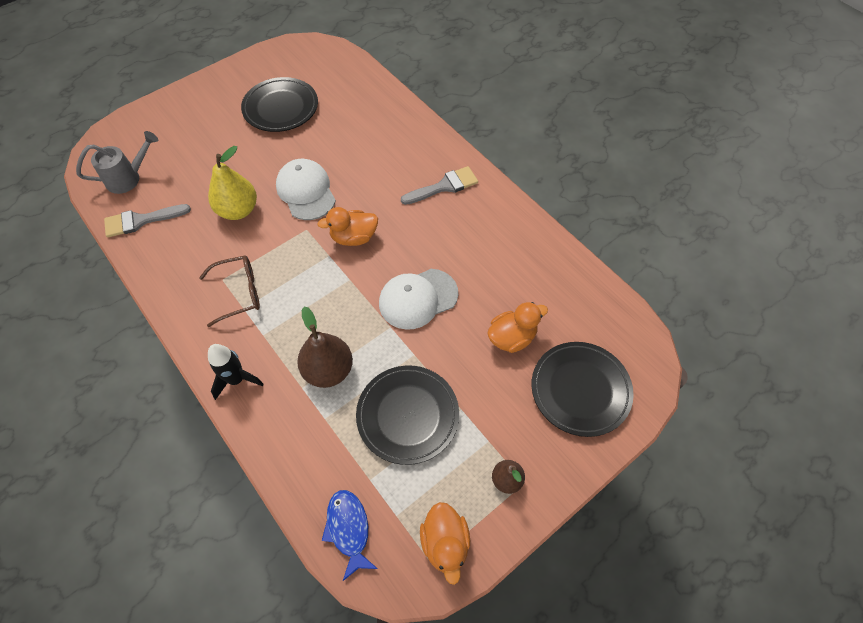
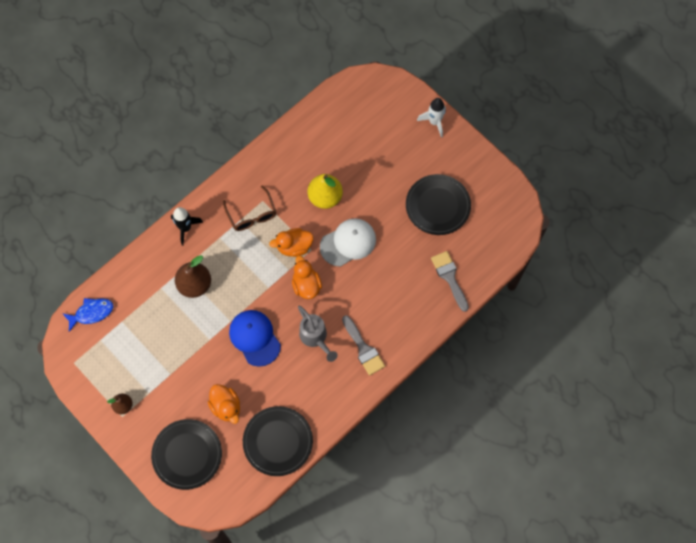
camera: 85 degrees right, 10 degrees up
(129, 178) = (349, 112): grey watering can -> grey watering can (315, 338)
(141, 221) = (309, 133): grey brush -> grey brush (449, 277)
(175, 102) = (434, 122): none -> white rocket
(407, 415) = (164, 340): black plate -> black plate (278, 441)
(418, 298) = (255, 338): white cap -> blue cap
(445, 543) = (84, 370): orange duck -> orange duck (294, 247)

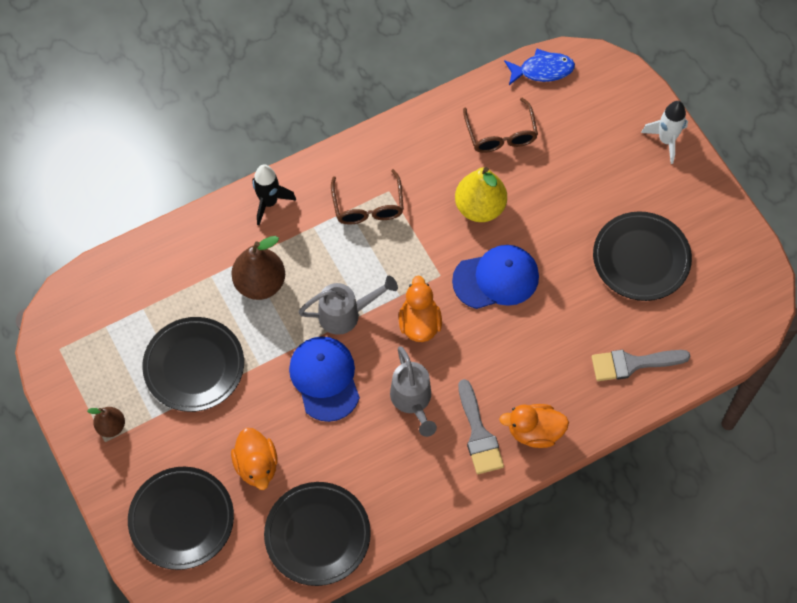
camera: 15 degrees right, 5 degrees down
(91, 313) = (104, 286): blue fish -> blue fish (542, 70)
(167, 351) = (194, 366): none -> black plate
(257, 291) = (346, 314): none -> grey watering can
(294, 247) = (416, 265): orange duck -> orange duck (534, 432)
(326, 144) = (501, 134): none -> brown glasses
(348, 243) = (496, 278): white cap -> blue cap
(449, 277) = (632, 364): grey brush -> grey brush turned 90 degrees counterclockwise

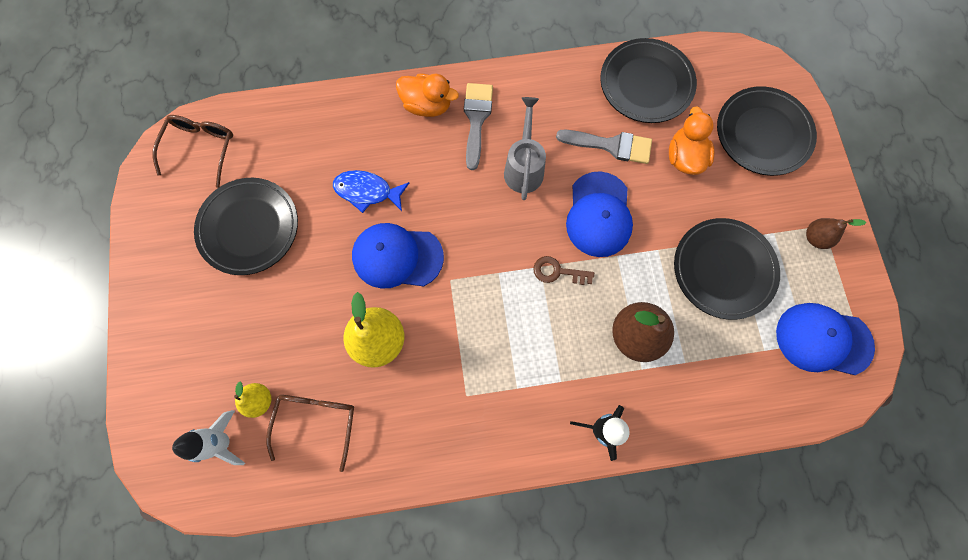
camera: 160 degrees left, 10 degrees up
(91, 334) = (823, 339): none -> blue cap
(346, 314) = (558, 272): grey watering can -> brown key
(368, 206) = (494, 385): brown glasses -> brown glasses (201, 149)
(419, 323) = (490, 237): orange duck -> none
(542, 70) = (230, 491): blue fish -> blue fish (367, 191)
(554, 134) = (259, 400): none -> yellow pear
(632, 364) = (312, 133): grey brush -> grey brush (611, 145)
(666, 140) = (149, 347): white rocket -> white rocket (223, 441)

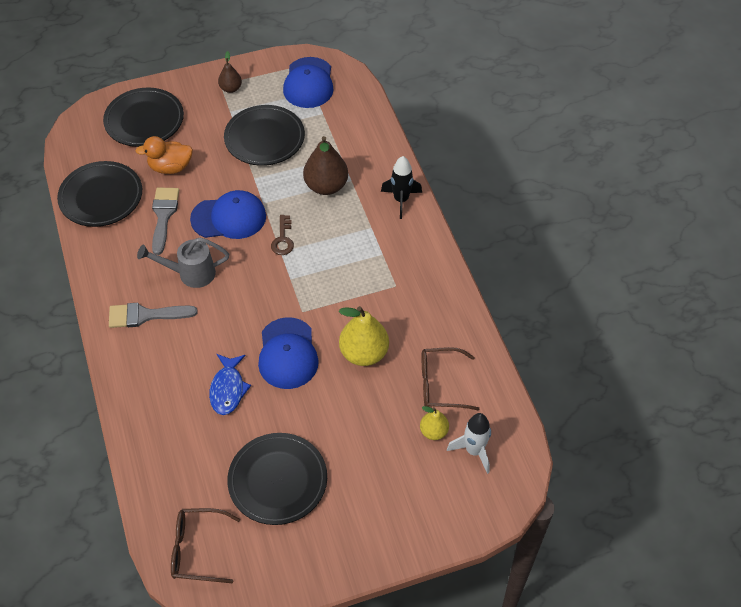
camera: 100 degrees left, 20 degrees down
(427, 105) = (133, 357): orange duck -> none

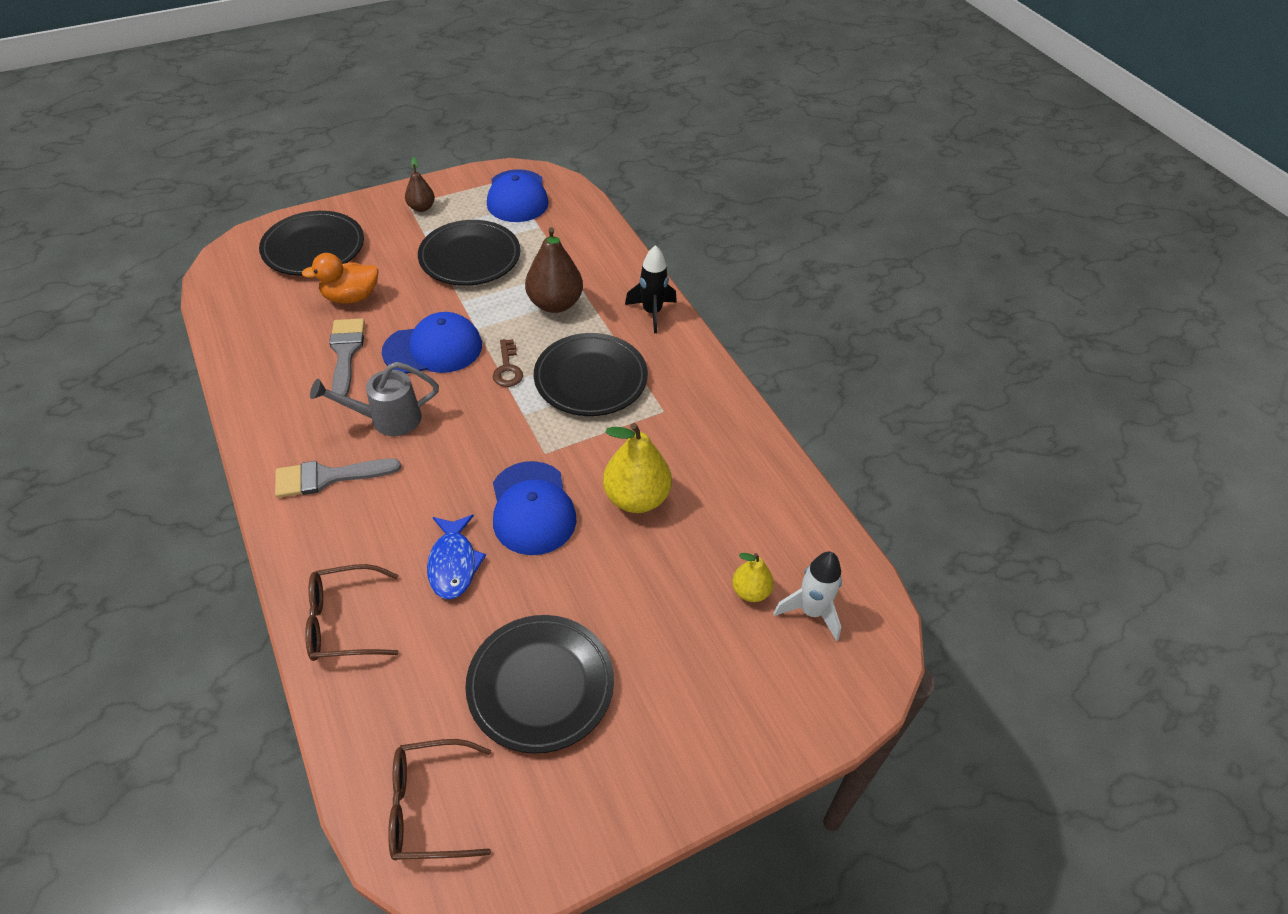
camera: 10 degrees left, 5 degrees down
(101, 197) = (259, 337): black plate -> black plate (590, 379)
(441, 384) = (747, 528): brown glasses -> brown glasses (345, 621)

